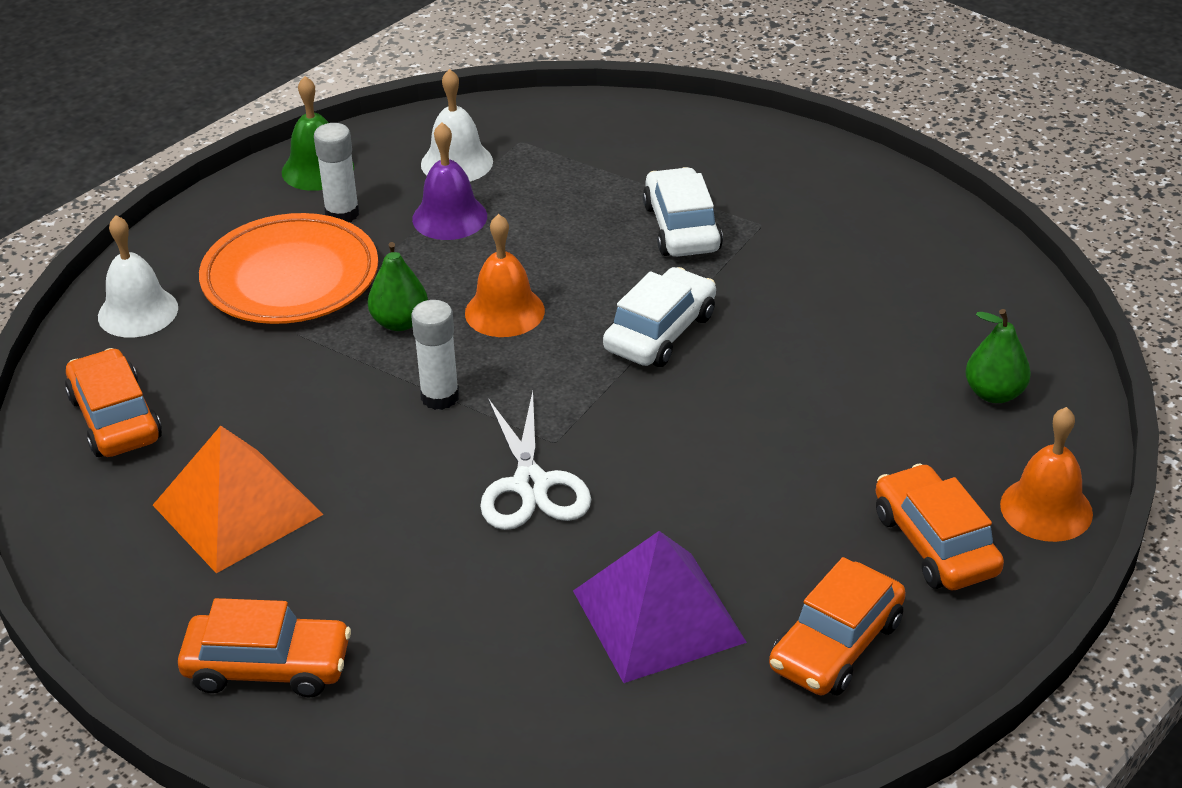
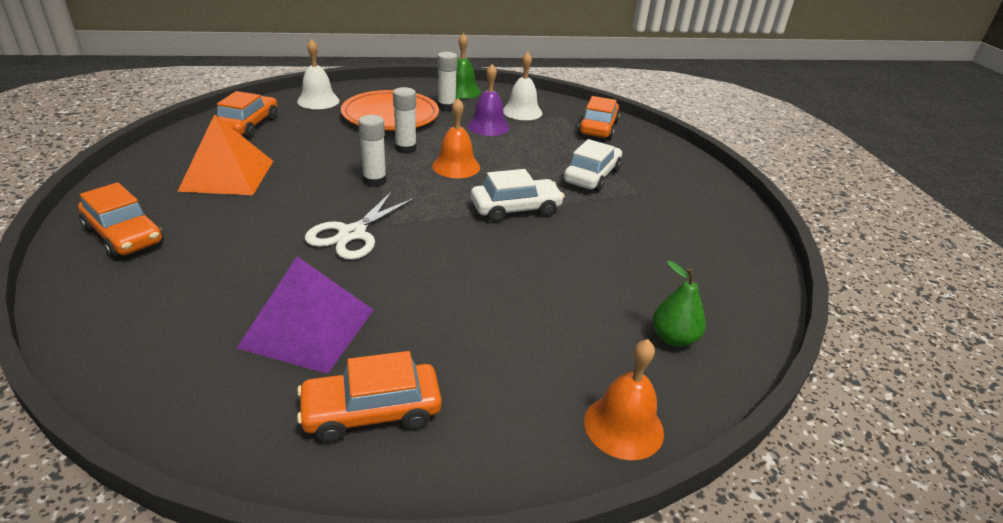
camera: 35 degrees right, 5 degrees down
(400, 322) = (405, 149): green pear -> white glue stick
(935, 543) = (518, 396): orange car -> orange car (598, 128)

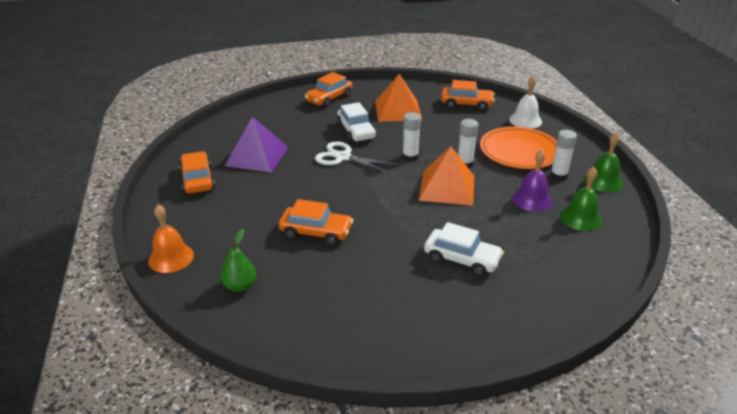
camera: 90 degrees right, 0 degrees up
(456, 166) = (447, 187): orange bell -> orange pyramid
(516, 209) = (391, 217): white car -> white car (356, 131)
(522, 112) = (580, 218): white bell -> green bell
(598, 128) = (575, 268): orange car -> orange car (316, 232)

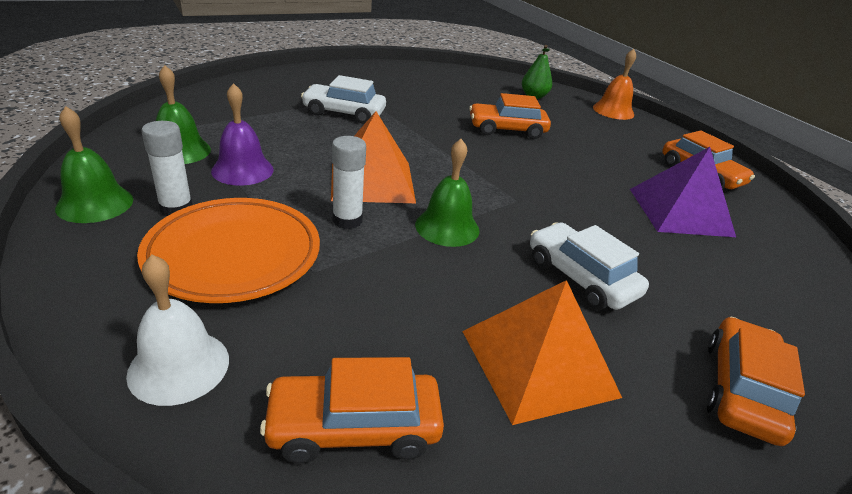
camera: 160 degrees right, 0 degrees up
(343, 157) = (555, 219): white scissors -> none
(410, 157) = (447, 227): white glue stick -> green bell

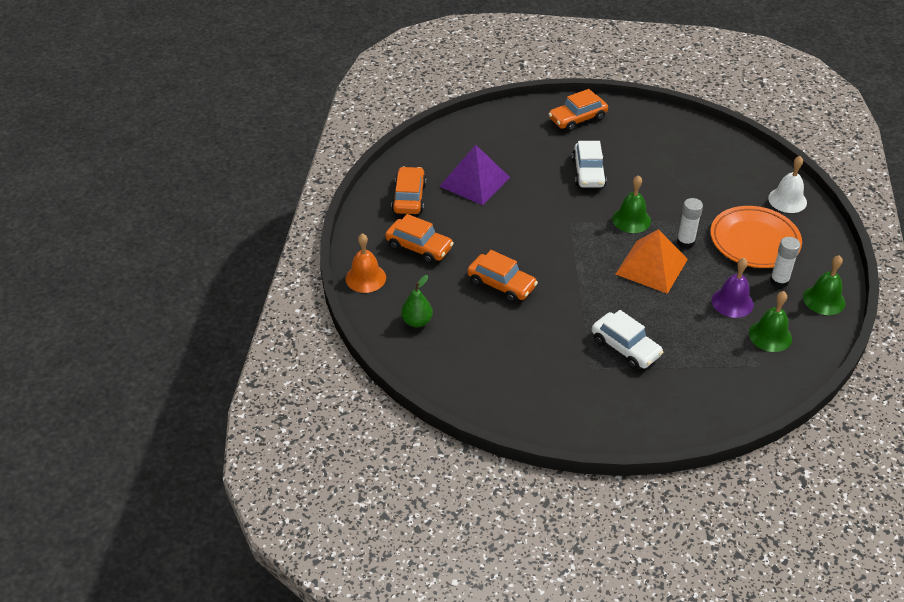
camera: 140 degrees left, 10 degrees up
(354, 427) = (731, 161): orange car -> orange car (419, 247)
(538, 363) = (647, 153): orange pyramid -> none

